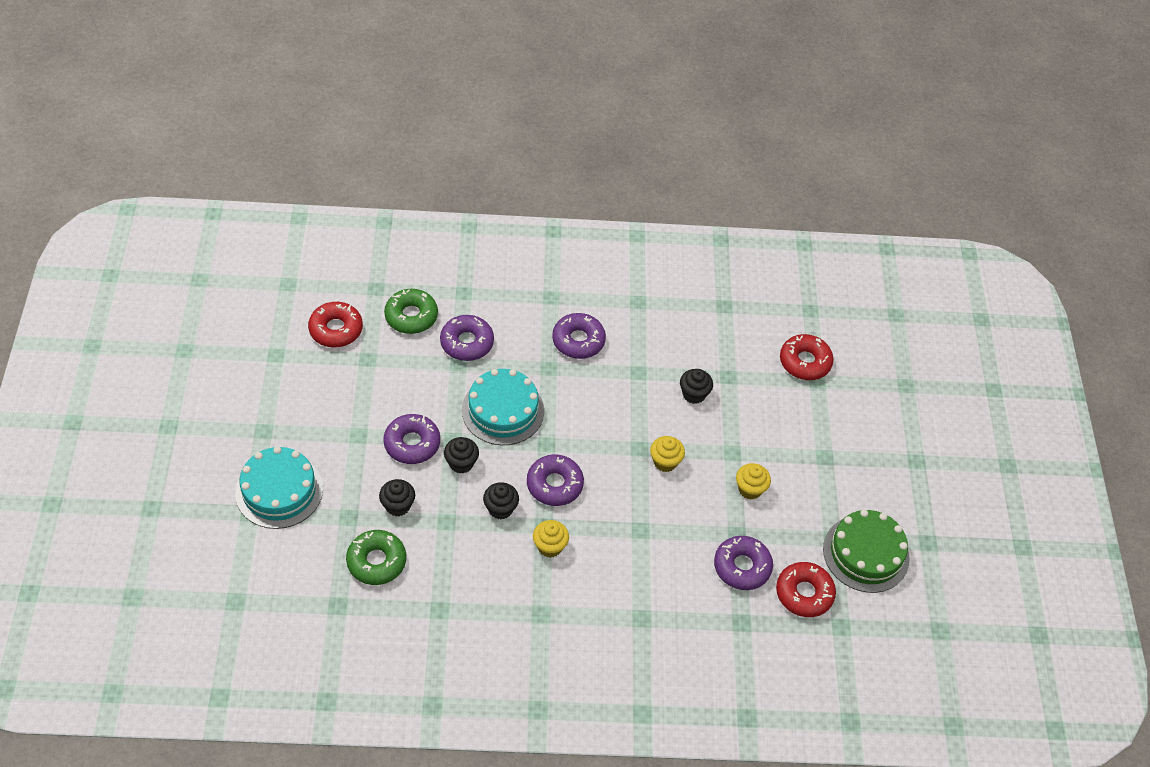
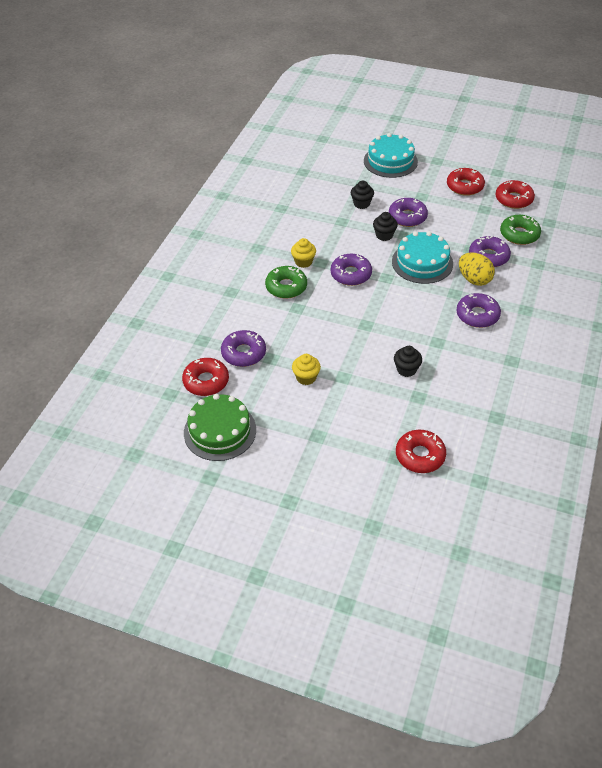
camera: 115 degrees right, 5 degrees down
(320, 388) = (464, 186): none -> red donut
(376, 561) = (325, 189): green donut -> green donut (286, 287)
(500, 509) = (341, 246): black cupcake -> none
(516, 352) = (474, 279): none -> yellow egg
(665, 462) = (349, 335): yellow cupcake -> none

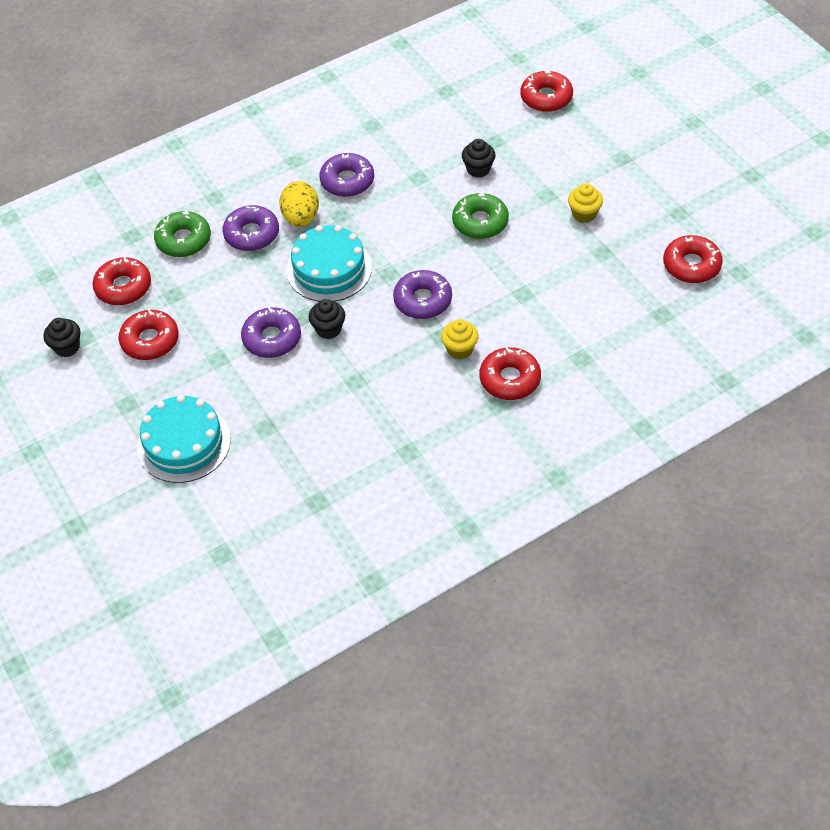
camera: 140 degrees left, 5 degrees up
(220, 431) = (713, 209): green cake -> none
(243, 353) = (627, 274): purple donut -> none
(261, 262) = (510, 379): none -> red donut
(286, 287) = (511, 327): green donut -> green donut (480, 222)
(361, 204) = (302, 393): black cupcake -> black cupcake (67, 347)

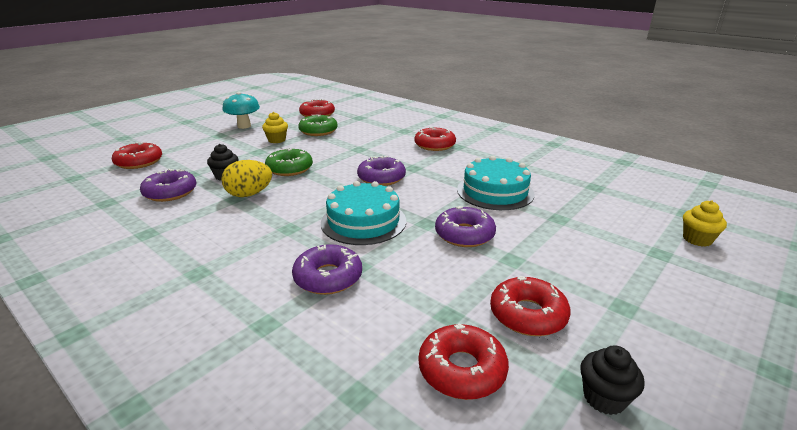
camera: 110 degrees left, 25 degrees down
(183, 240) = (352, 332): green donut -> green donut (318, 131)
(184, 443) = (621, 255): turquoise cake -> turquoise cake (495, 191)
(301, 218) = (296, 249): yellow egg -> yellow egg (249, 194)
(328, 329) = (435, 209): black cupcake -> none
(347, 181) = (237, 233): purple donut -> purple donut (170, 192)
(460, 349) = (420, 161): yellow cupcake -> yellow cupcake (697, 239)
(654, 181) = (244, 126): none -> turquoise mushroom

